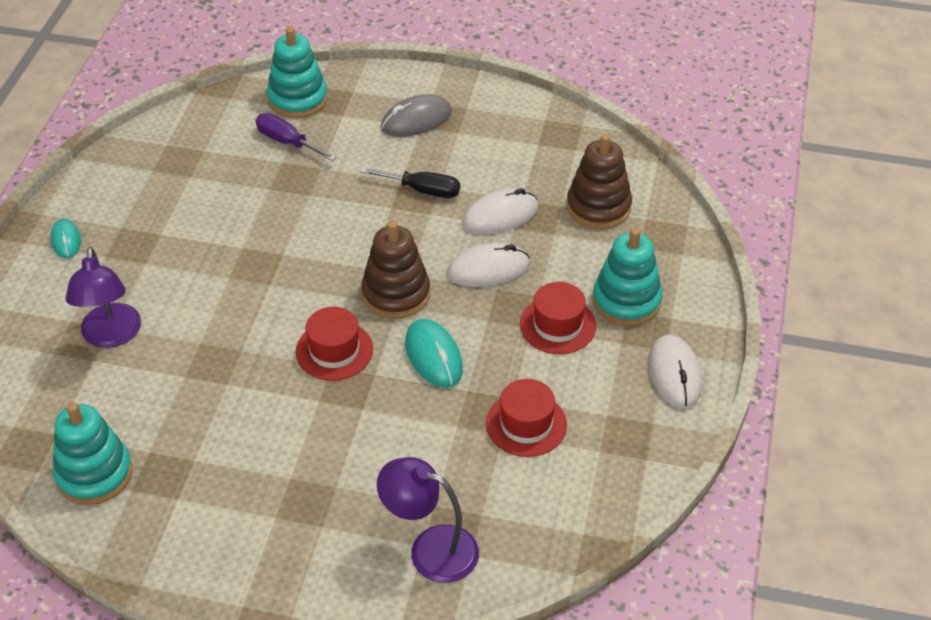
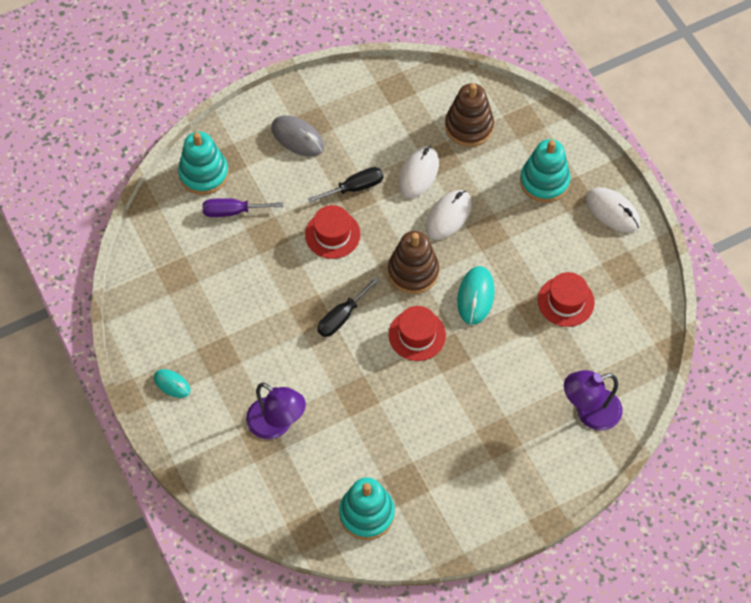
camera: 40 degrees left, 15 degrees up
(281, 287) = (342, 317): none -> black screwdriver
(416, 120) = (297, 138): grey mouse -> grey mouse turned 75 degrees counterclockwise
(434, 356) = (475, 296): turquoise mouse -> turquoise mouse turned 75 degrees clockwise
(557, 325) = (522, 225): red hat -> red hat (332, 234)

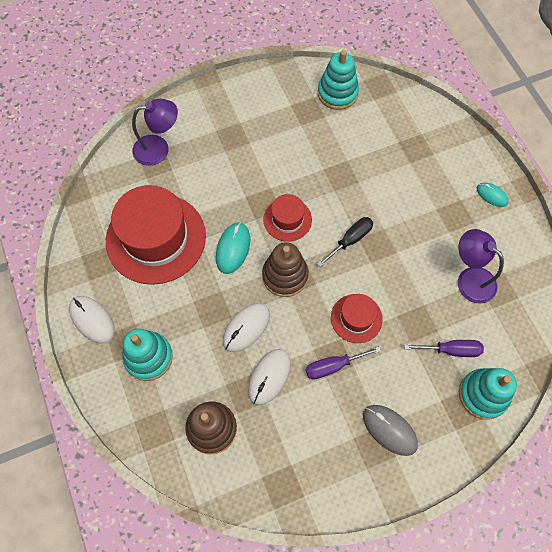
camera: 175 degrees left, 5 degrees up
(277, 425) = (405, 158): purple lamp -> purple lamp (469, 279)
(355, 188) = (333, 366): black screwdriver -> purple screwdriver
(566, 301) = (156, 238): red hat -> red hat, size x2.03

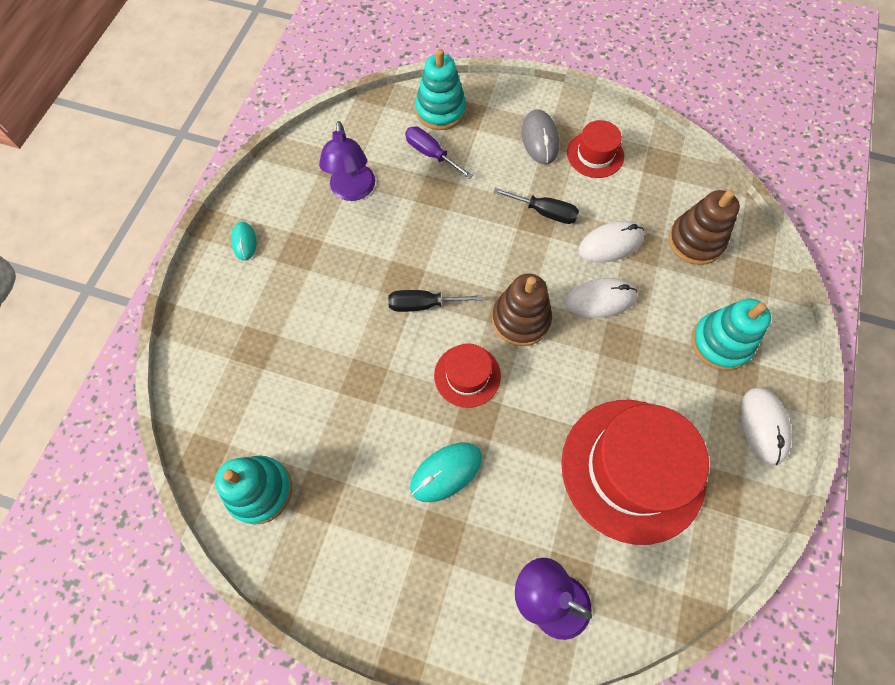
camera: 140 degrees left, 0 degrees up
(233, 248) = (552, 389): turquoise mouse -> turquoise mouse (446, 472)
(333, 366) = (544, 212): purple screwdriver -> black screwdriver
(356, 318) = (487, 233): red hat -> red hat (595, 154)

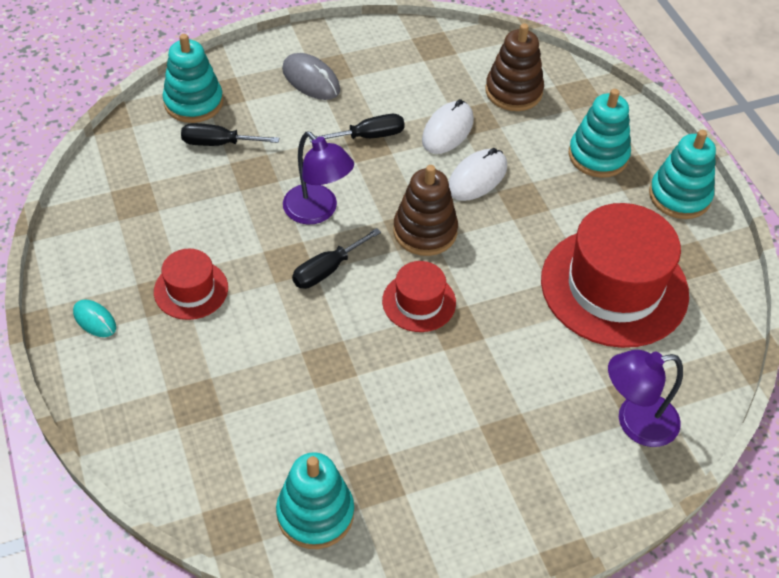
camera: 40 degrees left, 15 degrees down
(353, 191) = (168, 215): purple lamp -> purple lamp (317, 211)
(431, 154) = (218, 143): purple screwdriver -> black screwdriver
(446, 472) = (470, 386): turquoise mouse -> none
(595, 154) = (371, 68): red hat -> red hat (191, 290)
(763, 426) = (679, 196): white mouse -> turquoise stacking toy

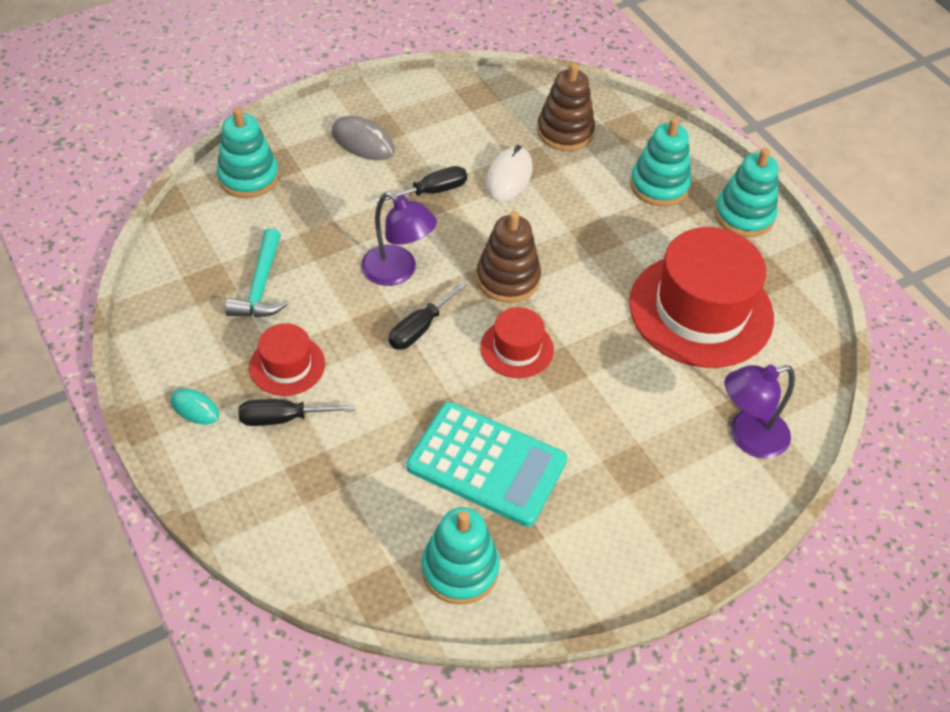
camera: 10 degrees left, 0 degrees up
(182, 209) = (261, 286): none -> turquoise hammer
(218, 143) = (283, 215): black screwdriver -> black screwdriver (282, 418)
(364, 413) = (486, 464): none -> turquoise calculator
(477, 178) = (547, 220): white mouse -> none

